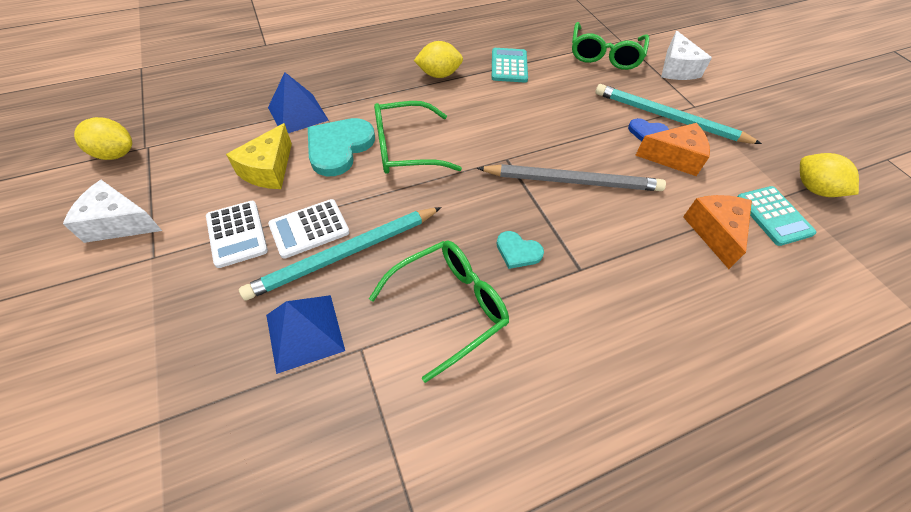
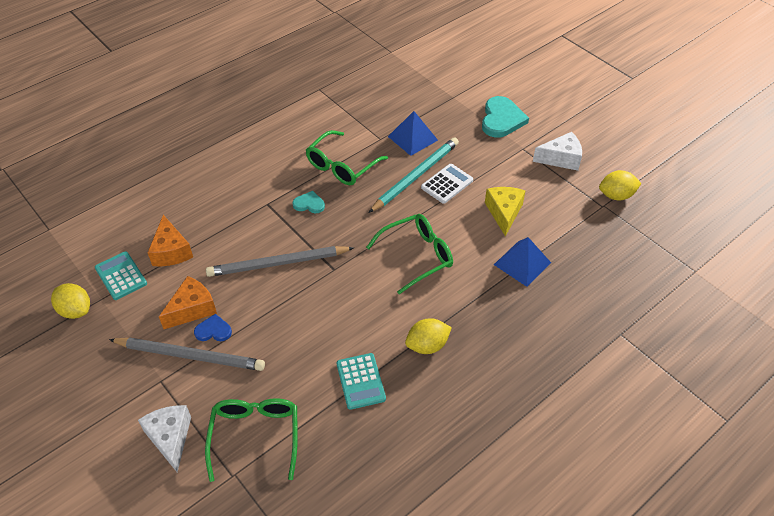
camera: 165 degrees right, 5 degrees down
(237, 234) = (488, 170): white calculator -> none
(339, 147) = (467, 243): turquoise heart -> turquoise heart (501, 119)
(668, 118) = (190, 355): turquoise pencil -> grey pencil
(673, 157) = (192, 309): orange cheese -> orange cheese turned 150 degrees clockwise

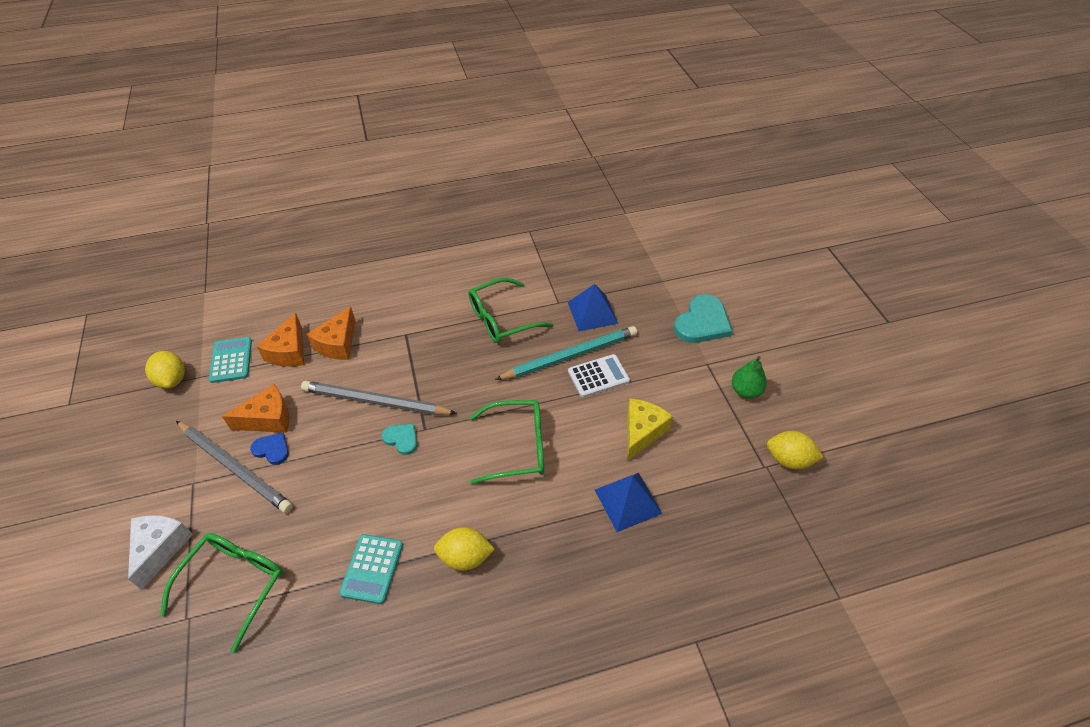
camera: 25 degrees right, 0 degrees up
(211, 230) = (338, 343): none -> orange cheese
(309, 204) = (445, 349): turquoise heart -> turquoise heart (401, 439)
(561, 159) = (745, 391): white cheese -> green pear

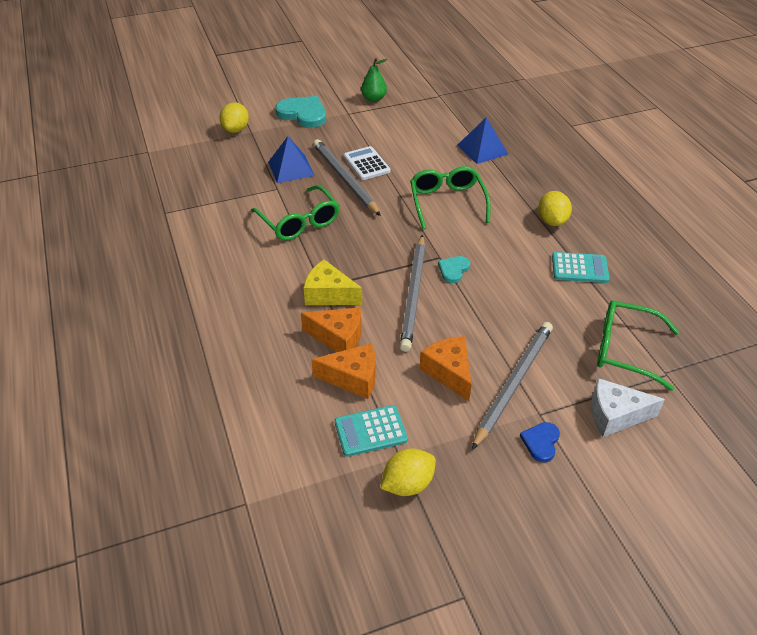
camera: 95 degrees left, 5 degrees down
(272, 449) = (485, 359): blue heart -> blue heart (541, 442)
(570, 356) = (345, 179): turquoise pencil -> grey pencil
(642, 432) = (420, 143): yellow cheese -> yellow cheese (329, 294)
(789, 460) = (431, 86): yellow lemon -> yellow lemon (236, 129)

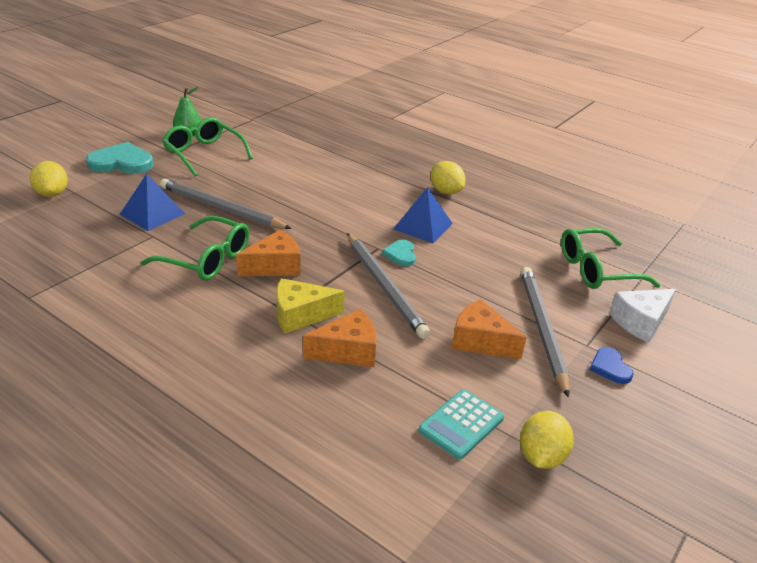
camera: 35 degrees left, 10 degrees down
(353, 378) = (397, 383): orange cheese -> orange cheese (275, 266)
(366, 164) = (232, 190): white calculator -> none
(447, 202) = (341, 201): green glasses -> green glasses (204, 154)
(482, 149) = (333, 152): blue pyramid -> blue pyramid (423, 226)
(579, 268) = (503, 221): turquoise calculator -> none

